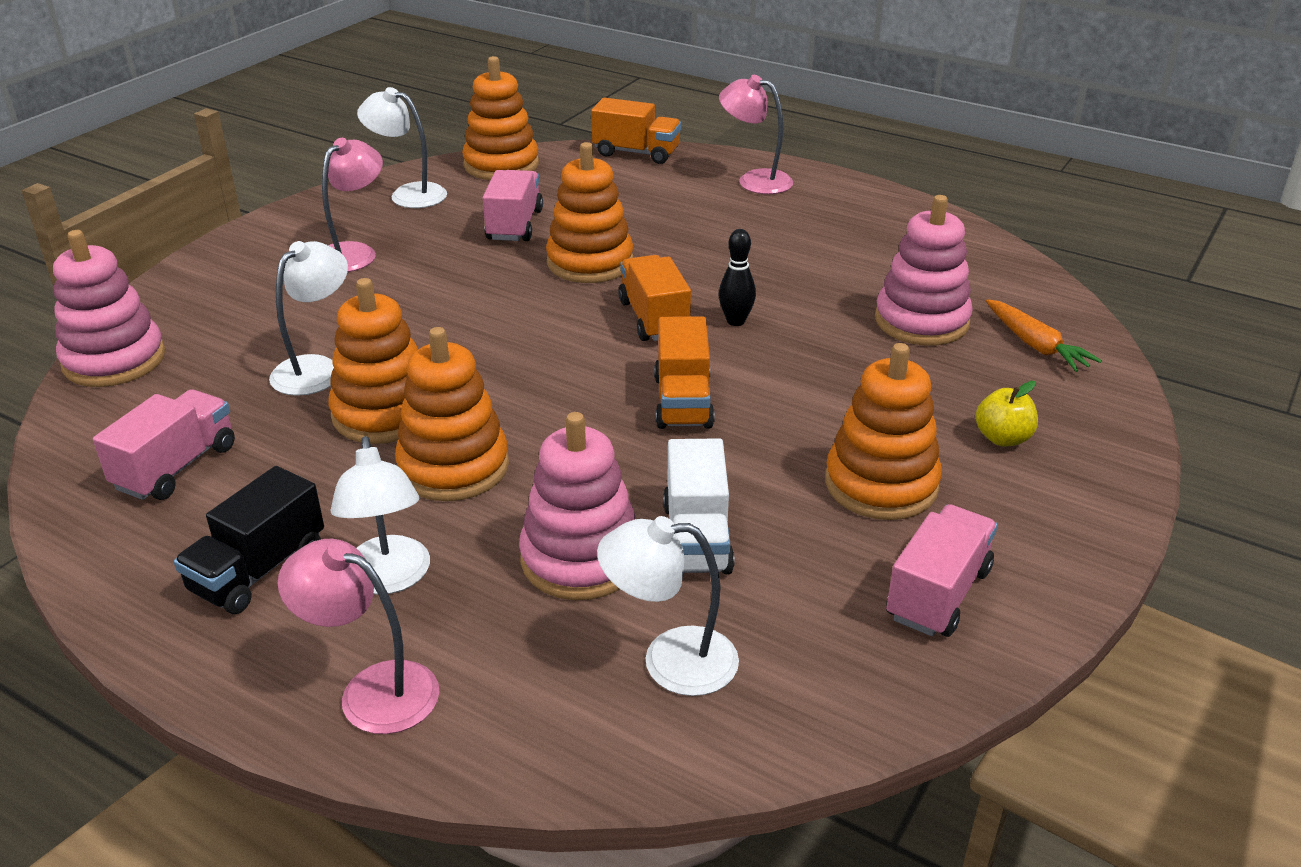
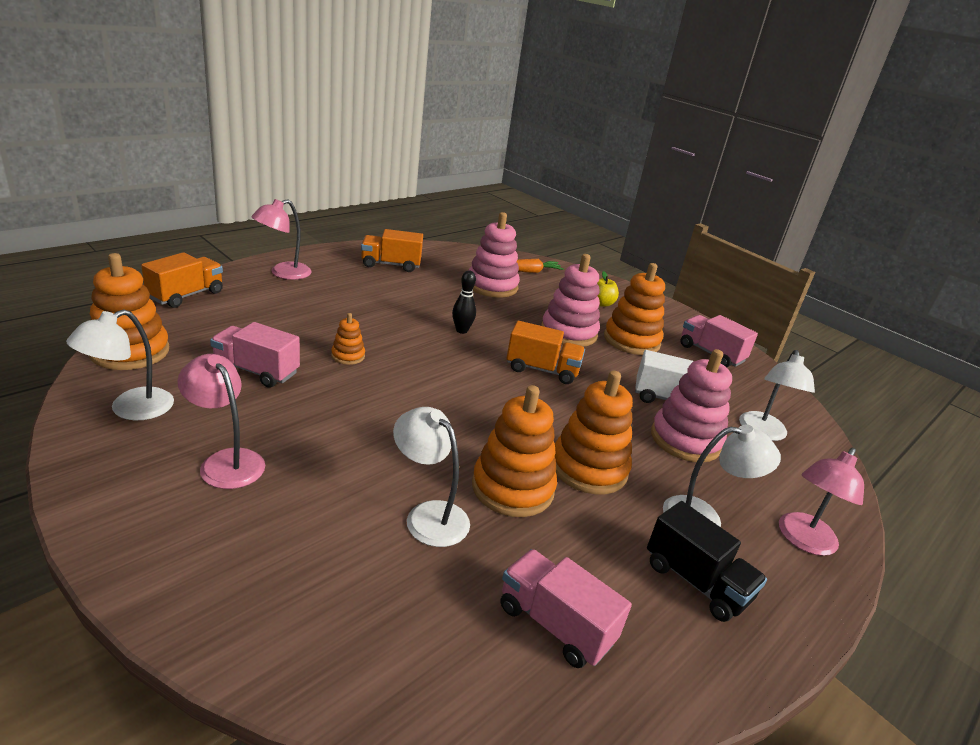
camera: 80 degrees left, 5 degrees down
(114, 360) = (331, 671): pink stacking toy -> pink stacking toy (568, 332)
(590, 262) = (348, 356): orange stacking toy -> orange stacking toy, size x0.49
(654, 319) = (442, 354): orange truck -> orange truck (391, 265)

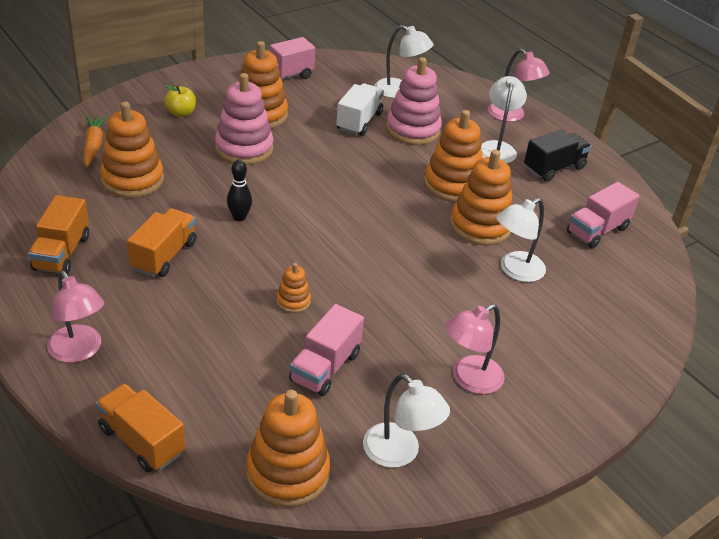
camera: 80 degrees left, 10 degrees up
(492, 286) = (132, 179): pink stacking toy -> orange stacking toy
(542, 370) = (315, 179): orange truck -> orange truck (164, 256)

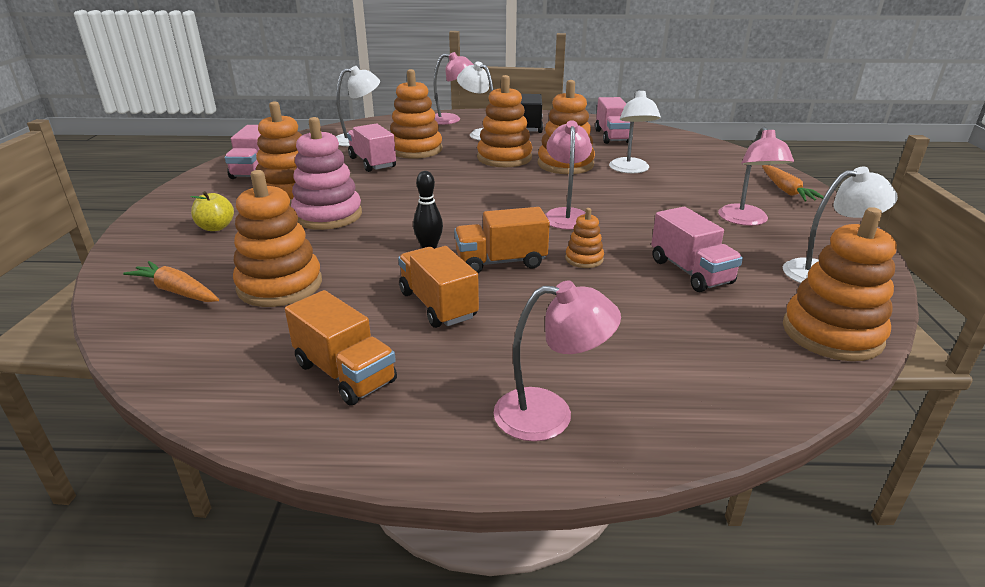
camera: 50 degrees left, 10 degrees down
(142, 441) = (744, 412): orange truck -> orange truck (501, 262)
(359, 121) = (372, 163): white truck -> pink truck
(366, 264) = (566, 215): none -> pink lamp
(413, 130) = (416, 150): pink stacking toy -> orange stacking toy
(583, 395) = (786, 191): none -> orange carrot

